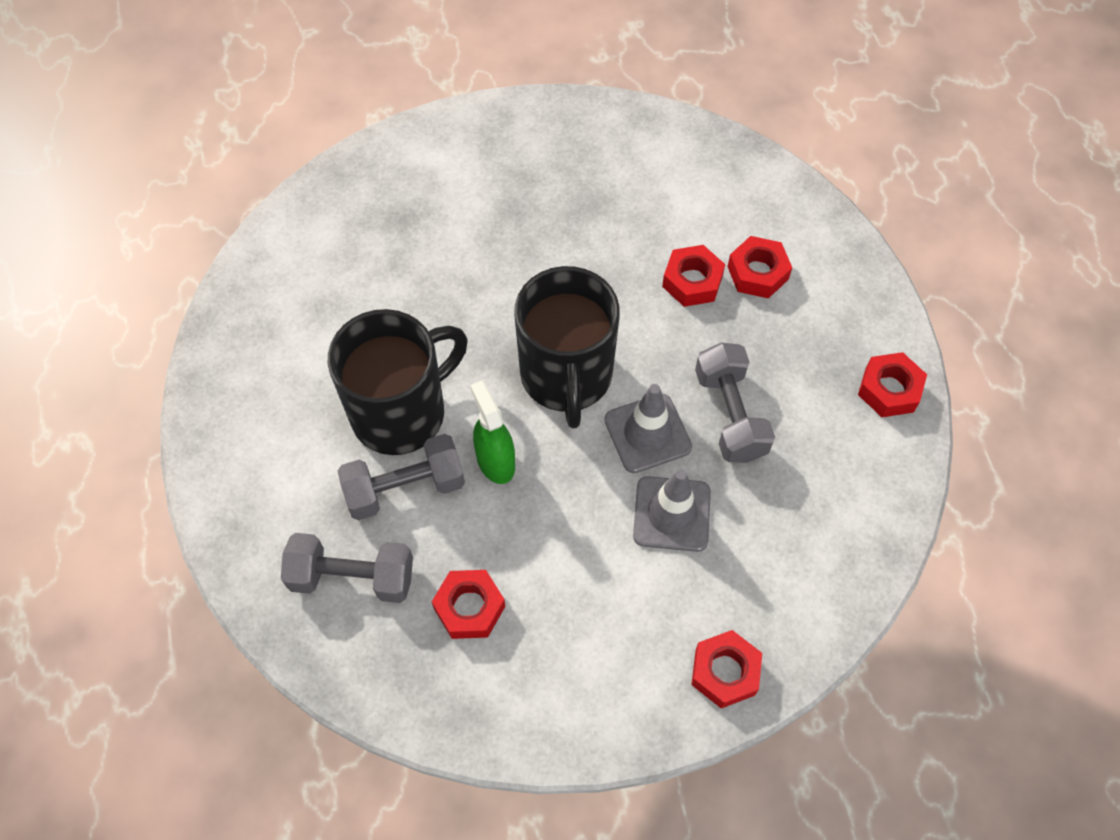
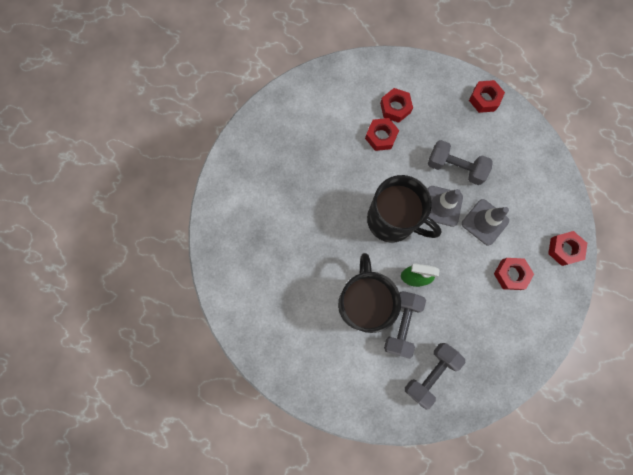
camera: 55 degrees left, 15 degrees up
(469, 607) = (475, 332): red nut -> red nut (511, 274)

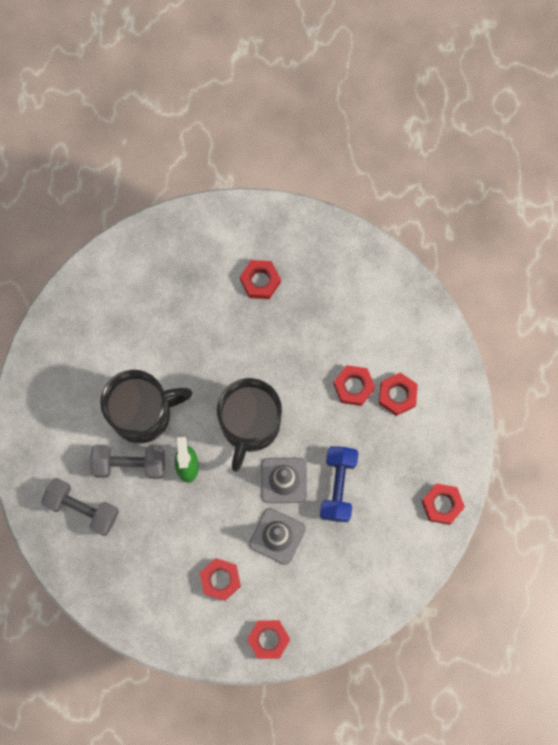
camera: 75 degrees right, 0 degrees up
(278, 183) = (260, 281): none -> red nut
(455, 167) = (338, 486): grey dumbbell -> blue dumbbell

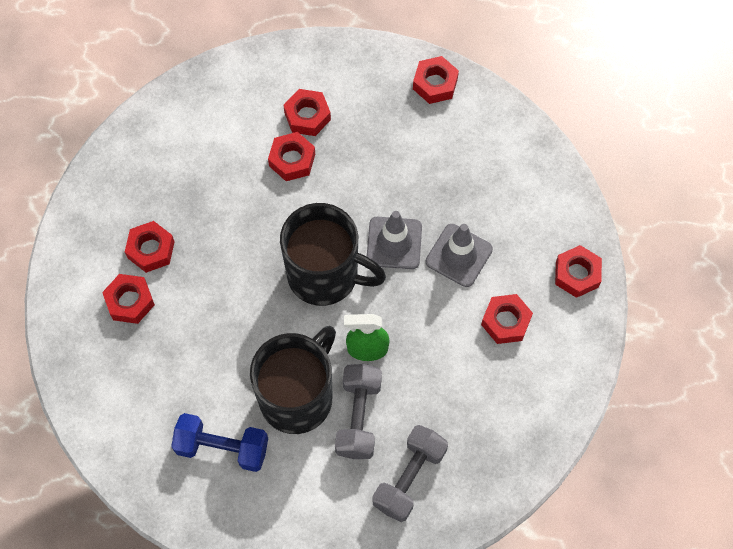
camera: 85 degrees left, 10 degrees down
(143, 414) = (298, 396): black mug -> black mug turned 45 degrees clockwise
(213, 271) = (130, 301): none -> red nut
(338, 486) = (405, 186): blue dumbbell -> blue dumbbell (222, 447)

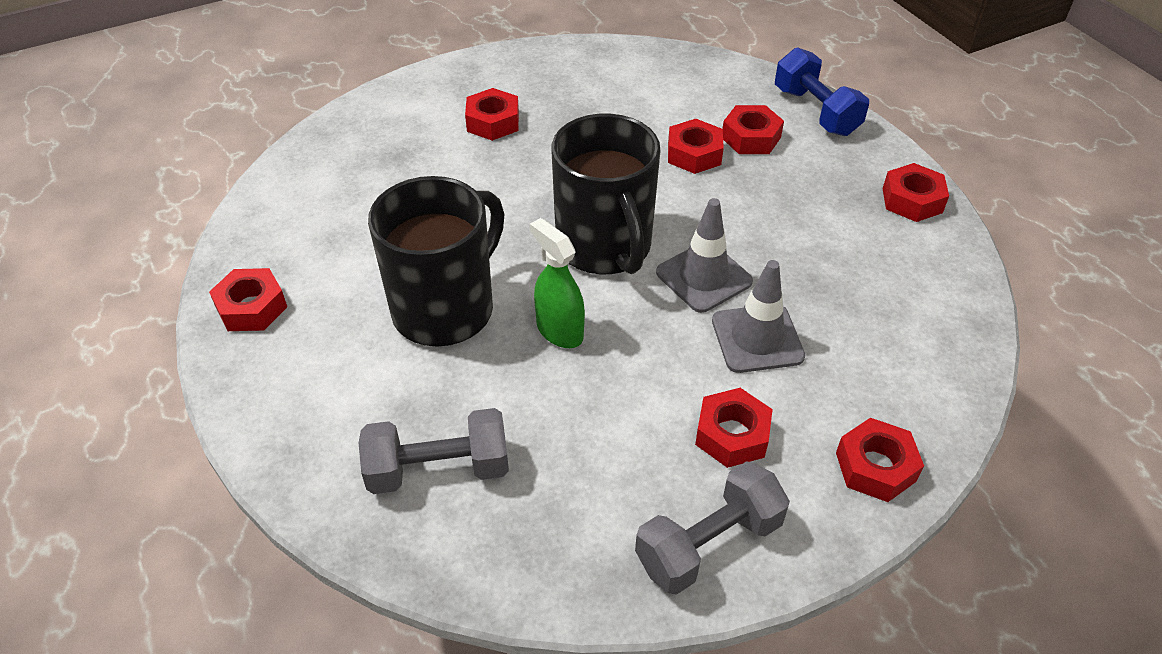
camera: 50 degrees right, 20 degrees down
(130, 301) = (426, 138): red nut -> red nut (251, 307)
(222, 447) = (331, 286): blue dumbbell -> blue dumbbell (816, 111)
(298, 396) = (446, 309): black mug -> black mug turned 45 degrees counterclockwise
(358, 417) = (471, 374): grey dumbbell -> grey dumbbell (708, 544)

